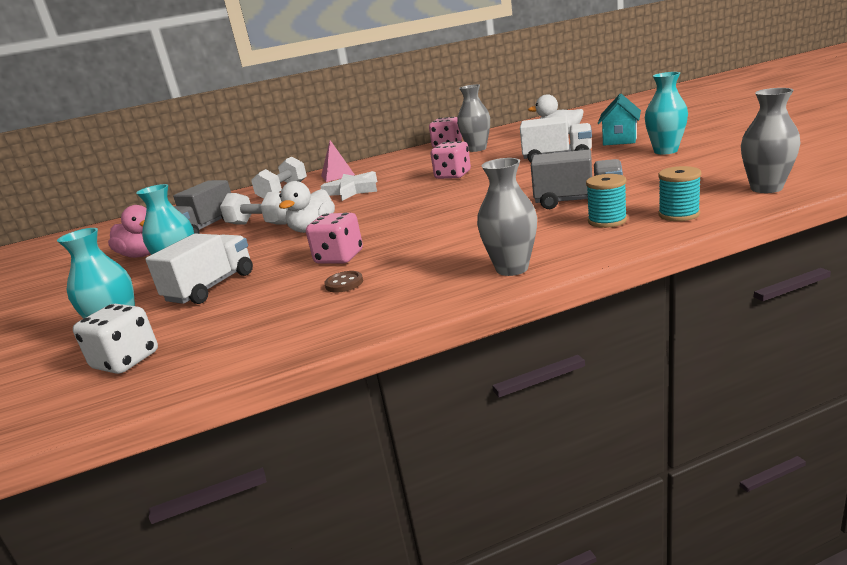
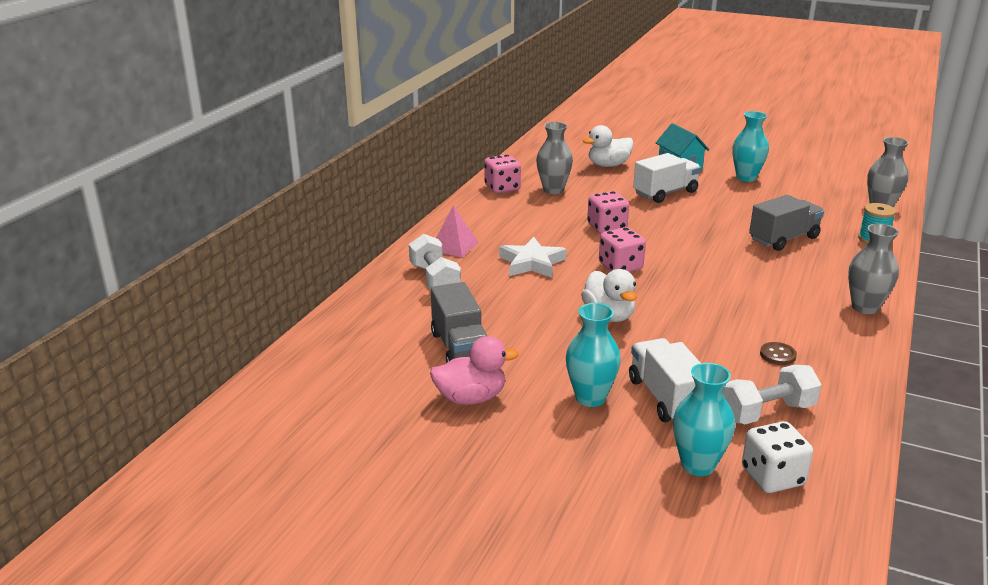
camera: 50 degrees left, 5 degrees up
(260, 224) = (526, 325): white dumbbell -> white dumbbell (766, 412)
(339, 257) = (713, 335): pink dice -> pink dice (620, 267)
(607, 221) = (841, 253): turquoise spool -> none

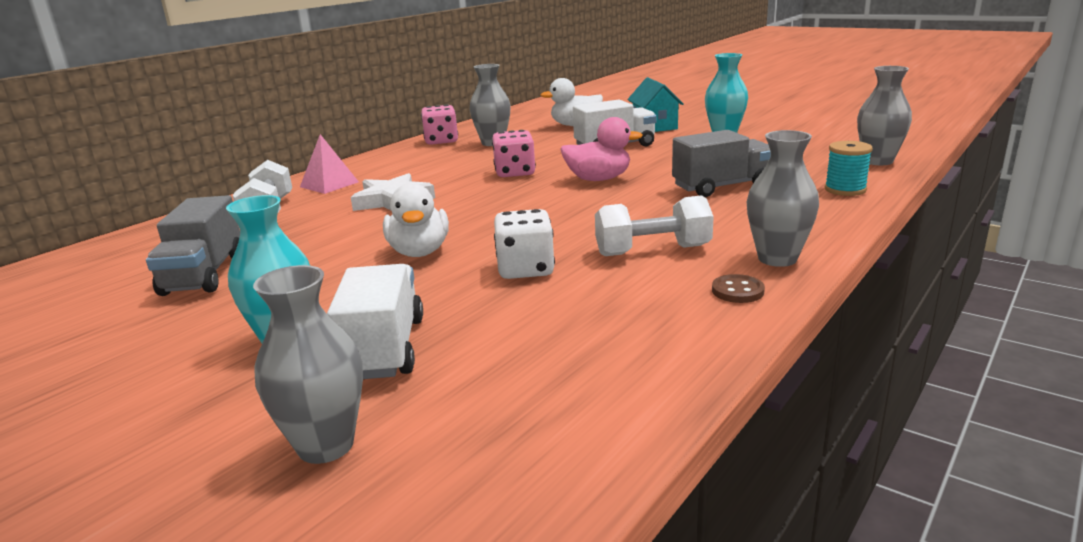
camera: 15 degrees right, 5 degrees down
(471, 398) = (140, 328): pink duck -> pink duck (598, 179)
(620, 267) = (490, 206): pink dice -> none
(698, 465) = (326, 445): turquoise vase -> grey vase
(766, 412) = (510, 379): white dumbbell -> white dumbbell (652, 251)
(772, 477) = (423, 478): white dice -> white dice (525, 269)
(777, 355) = (598, 307): brown button -> brown button (737, 291)

